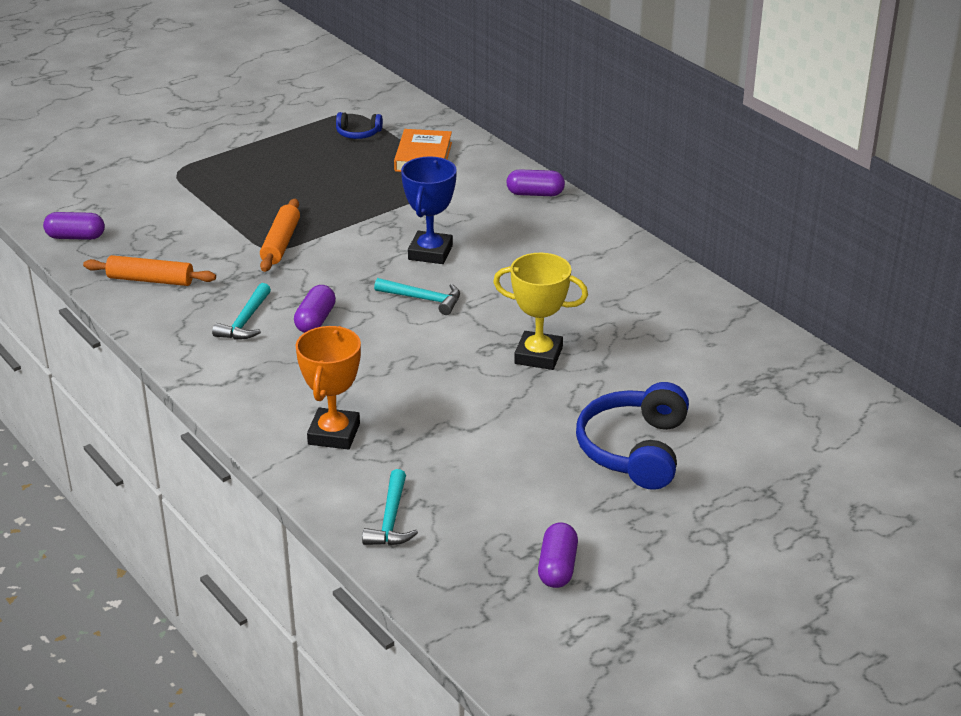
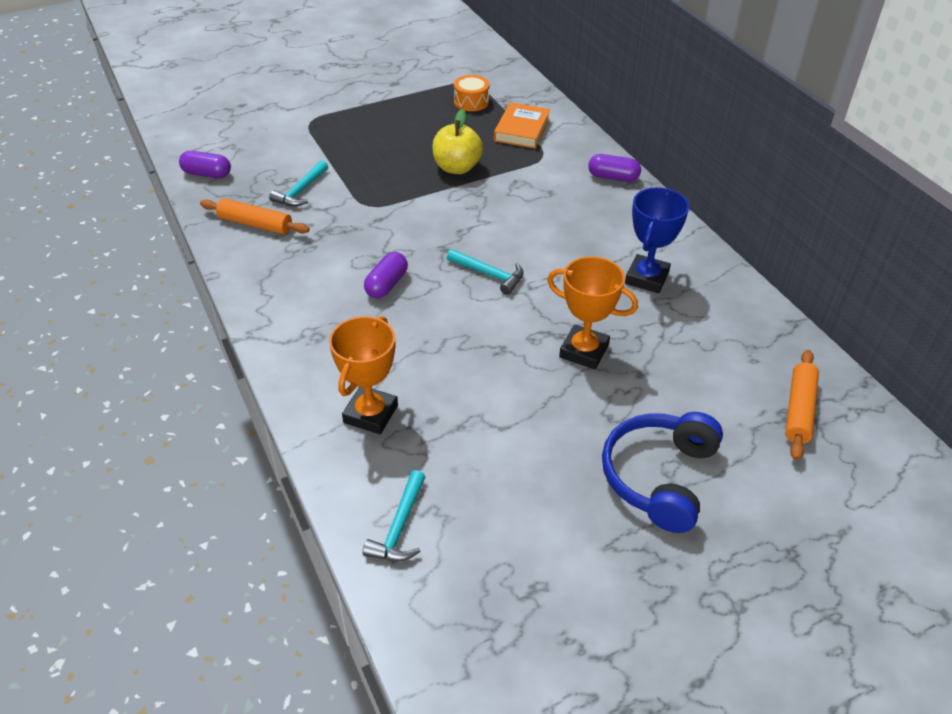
camera: 10 degrees right, 10 degrees up
(245, 321) = (324, 277): turquoise hammer -> turquoise hammer (301, 191)
(281, 243) = (377, 201): orange rolling pin -> orange rolling pin (799, 410)
(358, 133) = (471, 102): blue headphones -> orange drum
(360, 202) = (457, 168): none -> yellow apple
(430, 252) = (506, 226): blue trophy -> blue trophy (646, 278)
(538, 355) = (584, 351): yellow trophy -> orange trophy
(557, 567) = (554, 618): purple capsule -> none

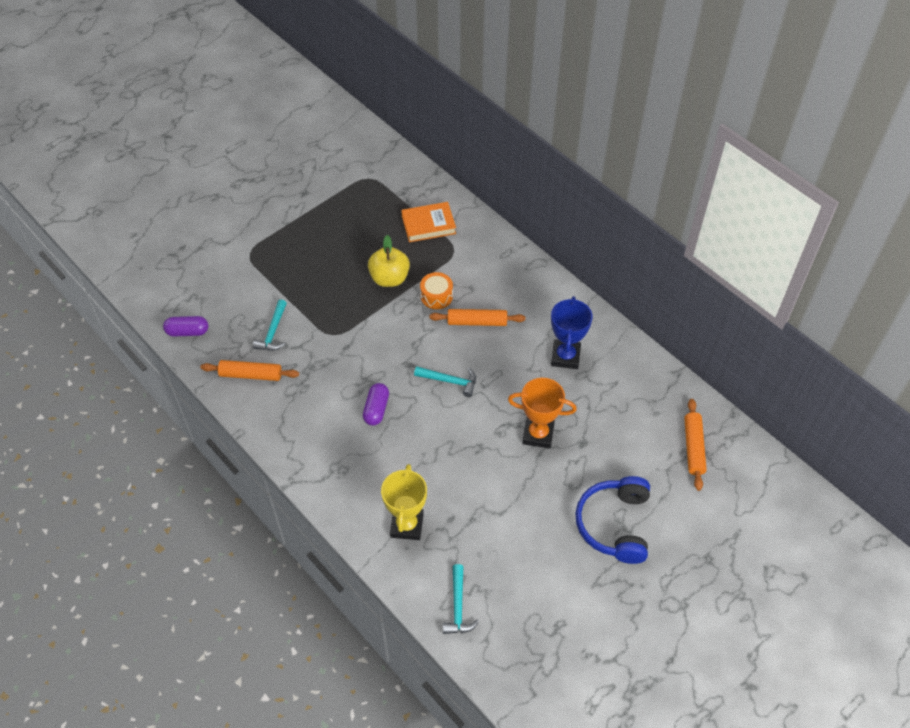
camera: 15 degrees left, 10 degrees up
(370, 414) = (407, 525): orange trophy -> yellow trophy
(471, 102) = (377, 201): orange drum -> orange drum (436, 296)
(522, 130) = (428, 225): orange book -> orange book turned 75 degrees clockwise
(545, 224) = (477, 322): none -> orange rolling pin
(613, 177) = (515, 261): purple capsule -> none

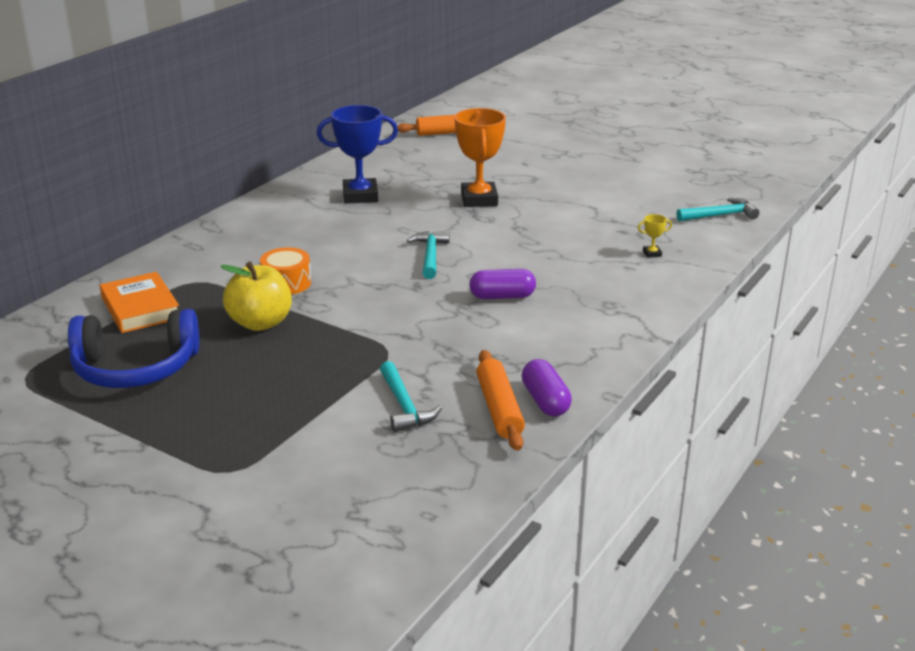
camera: 105 degrees left, 25 degrees down
(187, 332) = (441, 499): purple capsule -> purple capsule (545, 401)
(273, 332) = (404, 406): turquoise hammer -> turquoise hammer turned 75 degrees clockwise
(407, 525) = (652, 253): yellow trophy -> yellow trophy, size x0.41
(477, 322) = (324, 250): orange rolling pin -> none
(614, 524) = (563, 157): blue headphones -> blue headphones (135, 368)

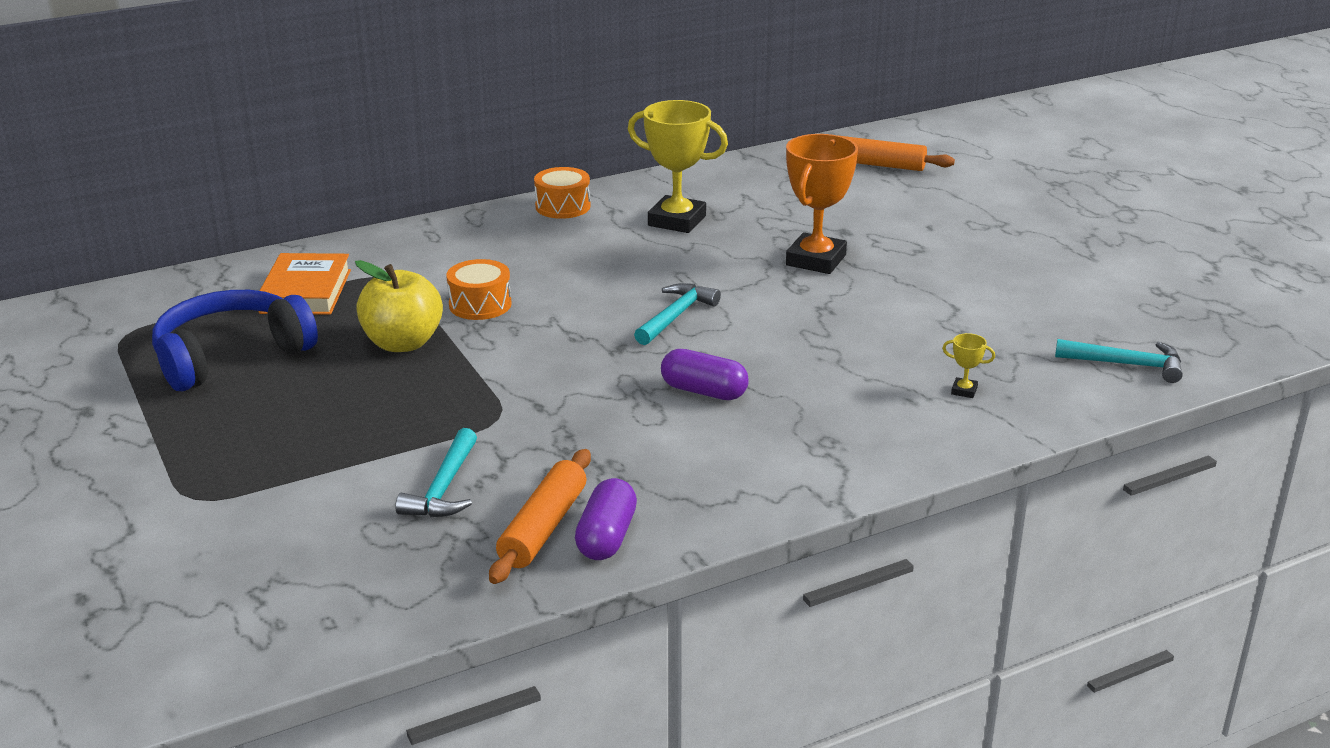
camera: 30 degrees right, 0 degrees up
(135, 368) = (231, 356): blue headphones -> blue headphones turned 120 degrees clockwise
(269, 204) = (563, 206): none -> orange drum
(360, 196) = (677, 221): blue trophy -> yellow trophy

